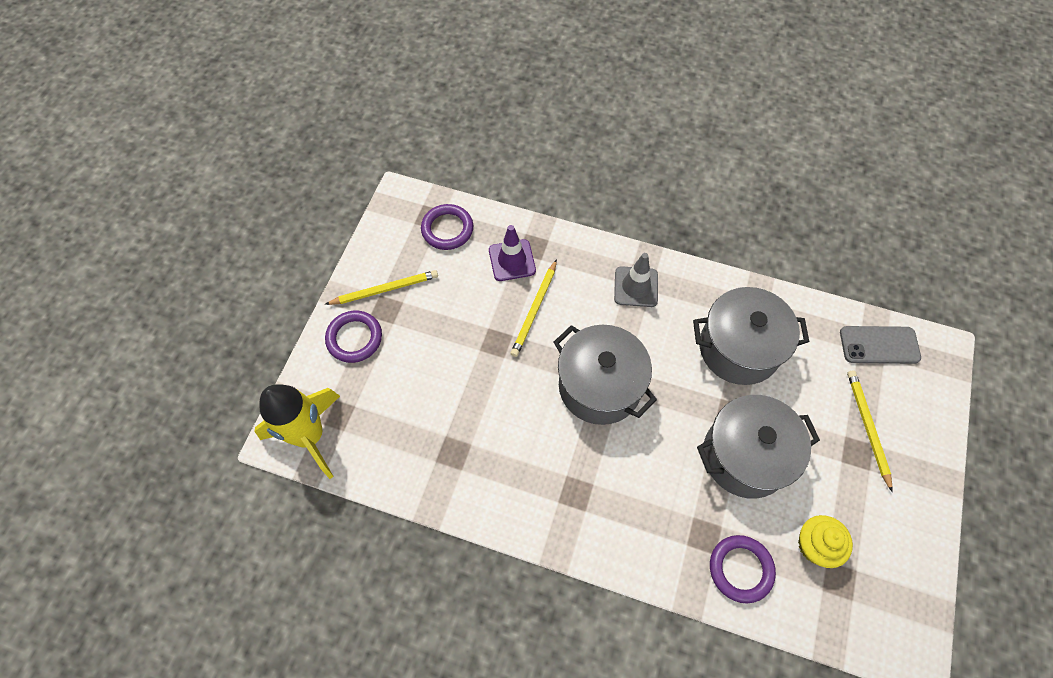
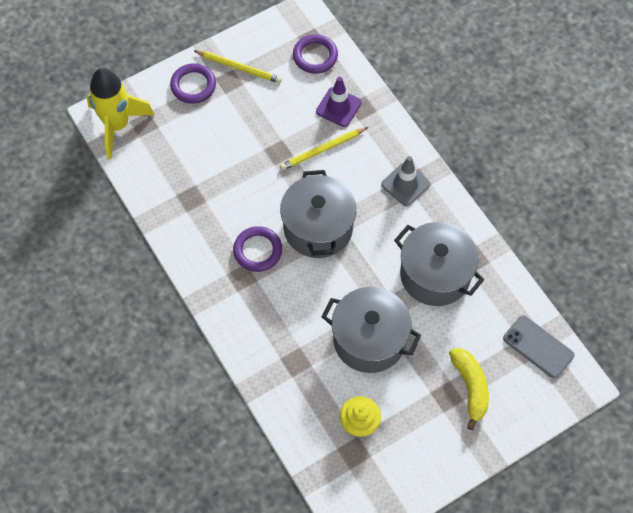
camera: 40 degrees right, 0 degrees up
(740, 569) = (298, 397): purple ring -> purple ring (258, 250)
(867, 428) = (470, 387): yellow pencil -> yellow banana

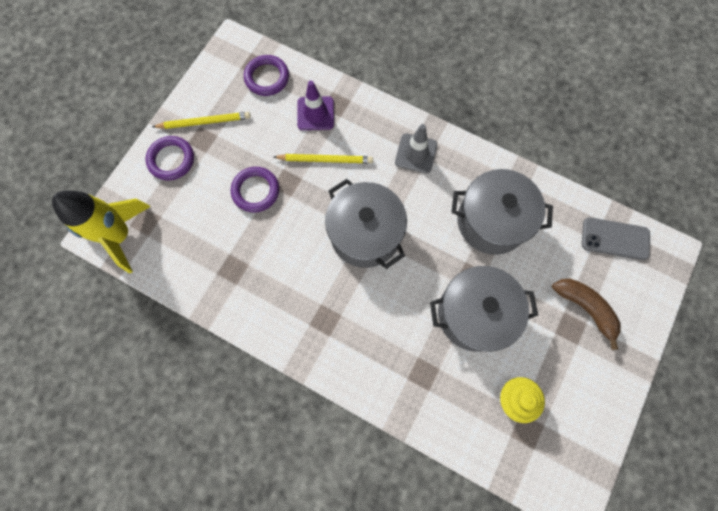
camera: 30 degrees left, 10 degrees up
(258, 250) = (324, 286): purple ring -> purple ring (256, 191)
(322, 150) = (325, 159): yellow pencil -> yellow pencil turned 120 degrees counterclockwise
(470, 387) = (585, 308): yellow banana -> brown banana

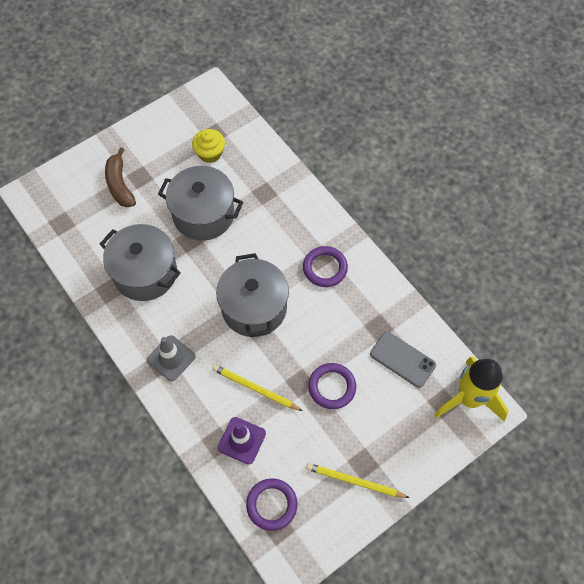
camera: 155 degrees left, 10 degrees down
(171, 160) = (400, 454): purple ring -> purple ring (325, 268)
(615, 239) = (59, 219): grey phone -> grey phone (402, 359)

